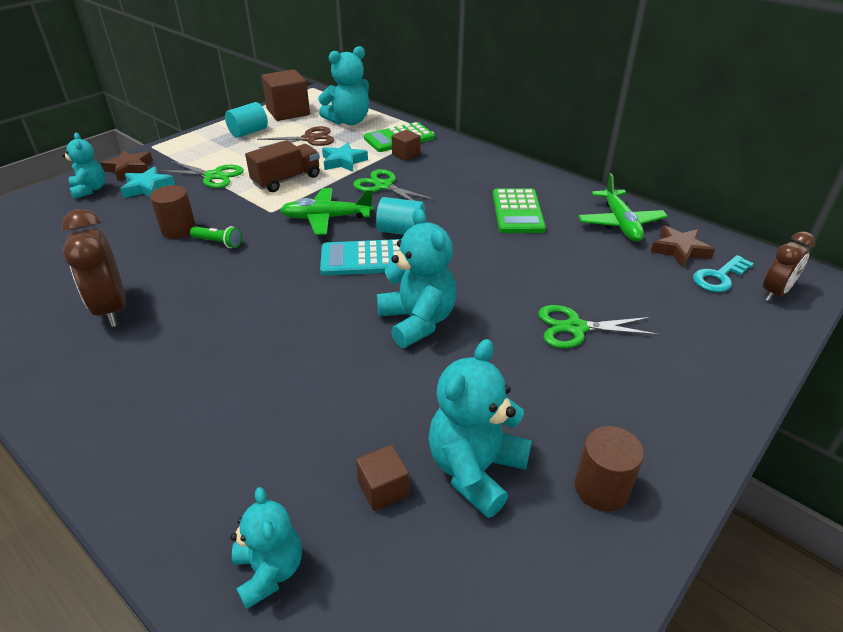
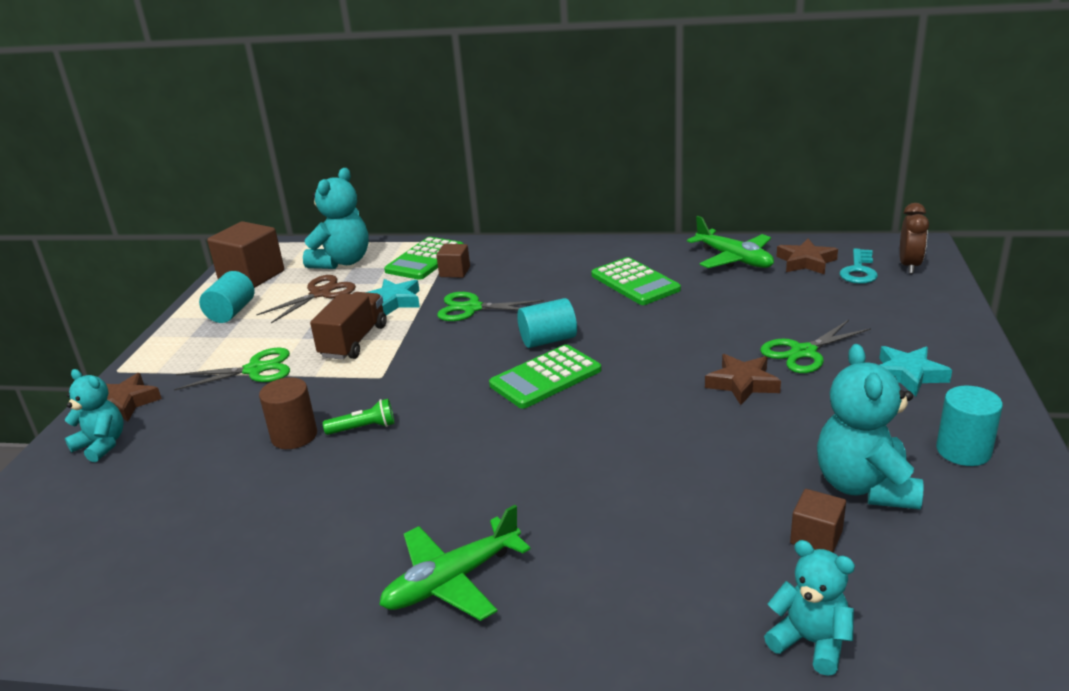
camera: 30 degrees left, 10 degrees down
(112, 309) = (332, 539): brown clock -> none
(148, 187) = (184, 413): turquoise star -> turquoise star (908, 375)
(326, 218) = (453, 359): green plane -> green plane (452, 581)
(364, 259) = (545, 377): turquoise calculator -> green calculator
(417, 321) = (669, 405): turquoise teddy bear -> none
(492, 331) = (742, 384): none -> brown star
(601, 488) = (963, 451): brown cylinder -> turquoise cylinder

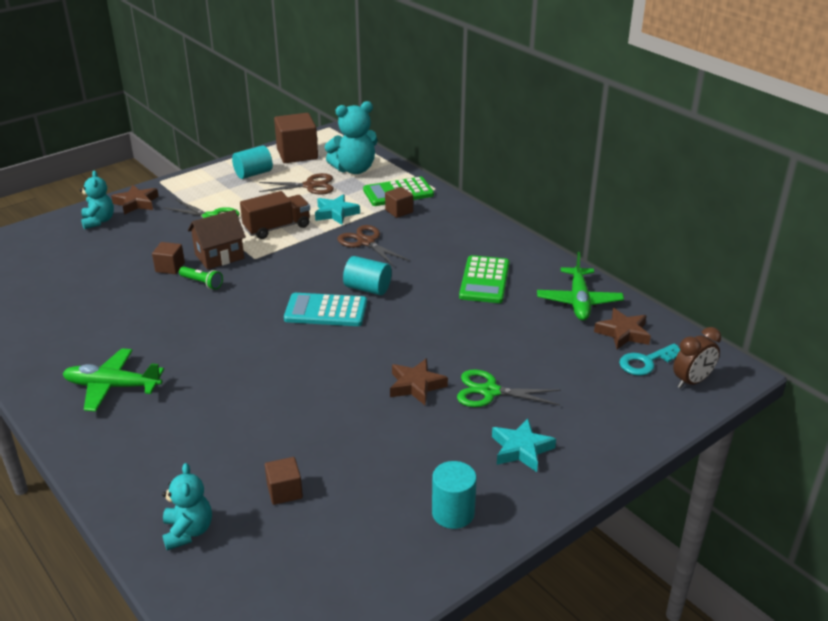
camera: 40 degrees right, 5 degrees up
(294, 436) = (170, 267): brown cylinder -> brown cube
(336, 396) = (219, 256): none -> brown house
(471, 308) = (366, 242): green scissors -> brown scissors
(545, 377) = (326, 311): green calculator -> turquoise calculator
(864, 486) = (359, 487): turquoise teddy bear -> none

